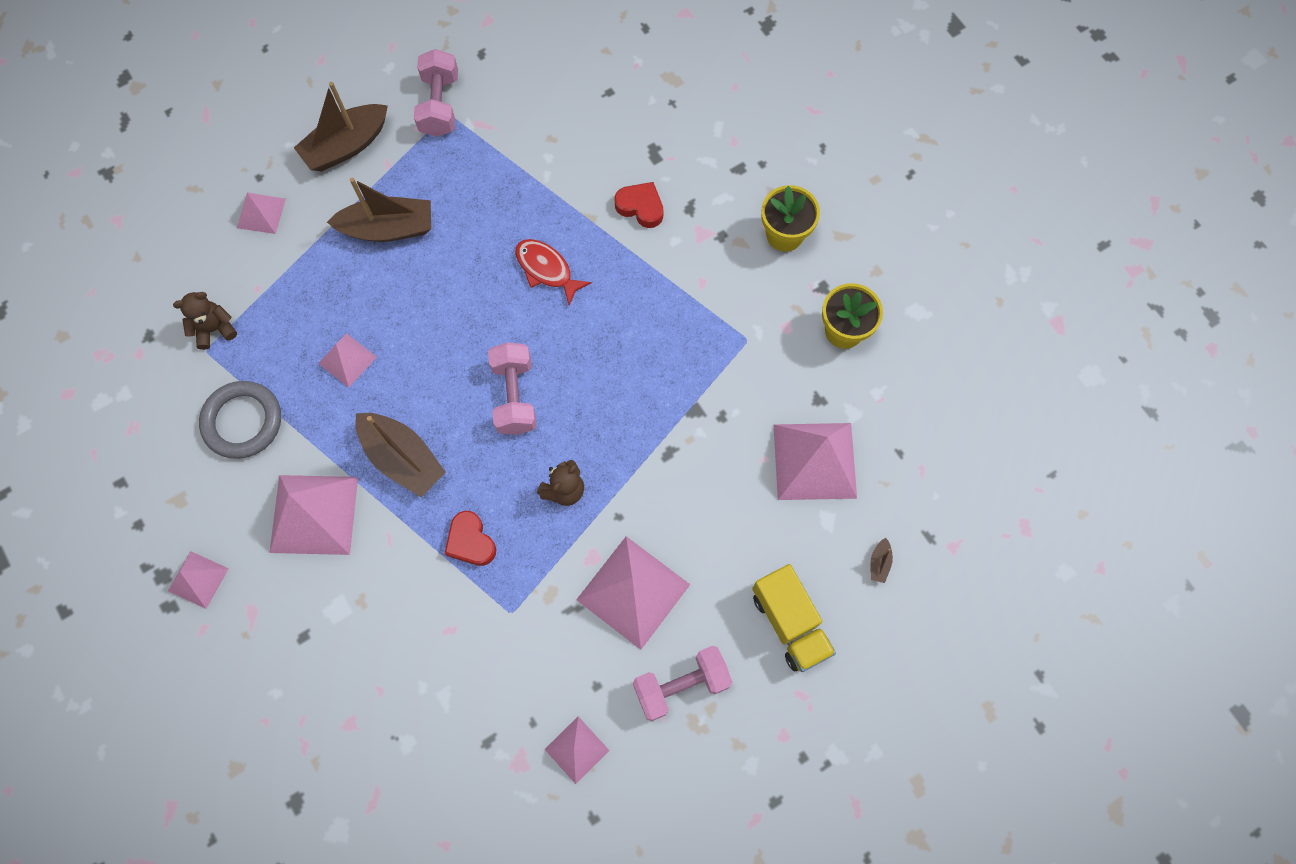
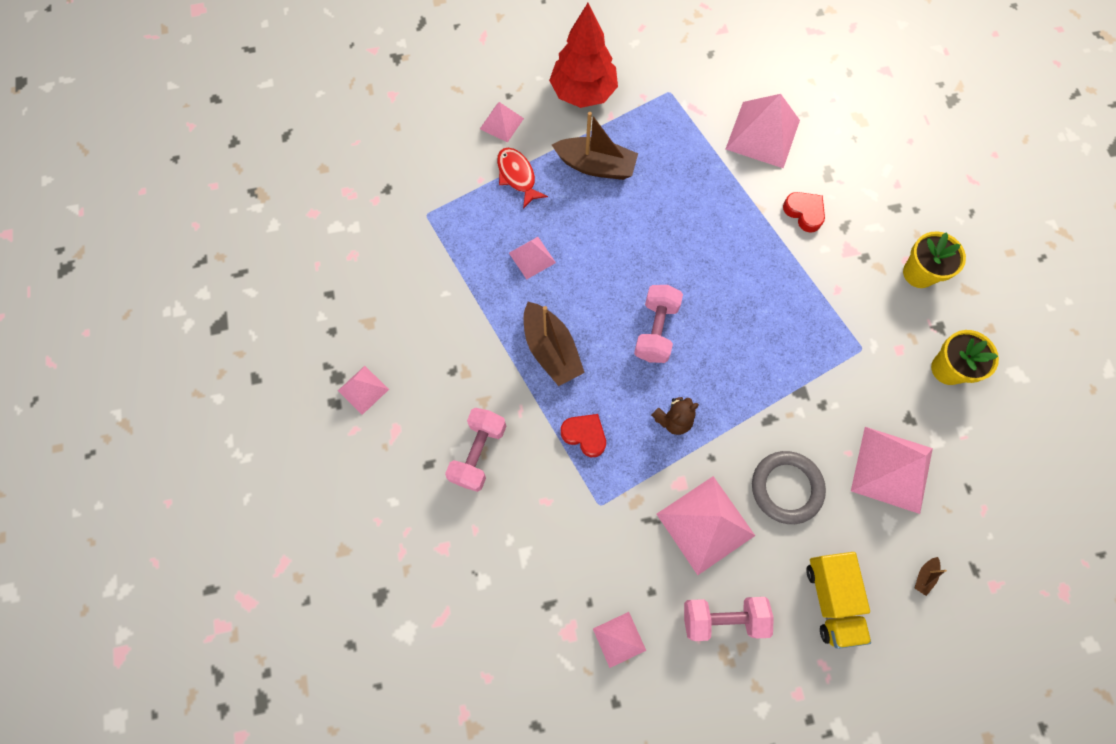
camera: 20 degrees right, 0 degrees up
(214, 329) = (438, 200): brown teddy bear -> none
(242, 421) = (436, 278): grey ring -> grey ring (786, 488)
(314, 514) = (468, 370): pink pyramid -> pink pyramid (763, 134)
(346, 146) = (583, 92): brown boat -> red tree
(440, 105) = (666, 83): pink dumbbell -> pink dumbbell (478, 453)
(470, 541) = (585, 435): red heart -> red heart turned 135 degrees clockwise
(546, 269) = (712, 238): red fish -> red fish (517, 176)

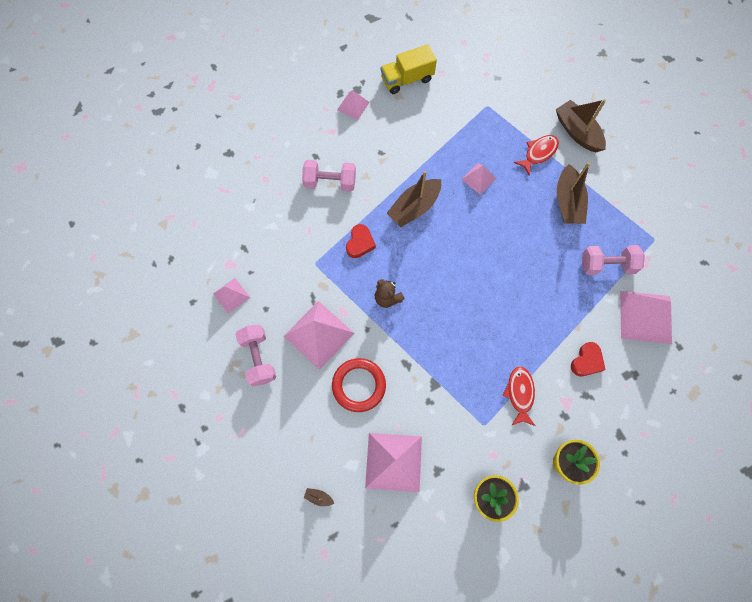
camera: 75 degrees right, 0 degrees up
(501, 123) = (577, 132): pink pyramid -> brown boat
(583, 92) = (626, 179): red tree -> none
(656, 330) = (450, 272): pink dumbbell -> pink dumbbell (607, 265)
(786, 488) = (359, 385): grey ring -> red ring
(830, 297) = (519, 394): none -> red fish
(831, 599) = (287, 430): yellow truck -> yellow truck (407, 79)

